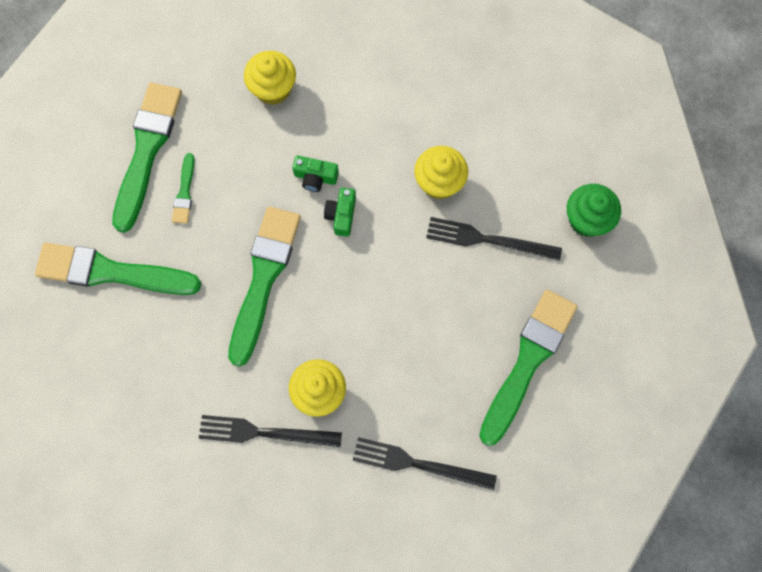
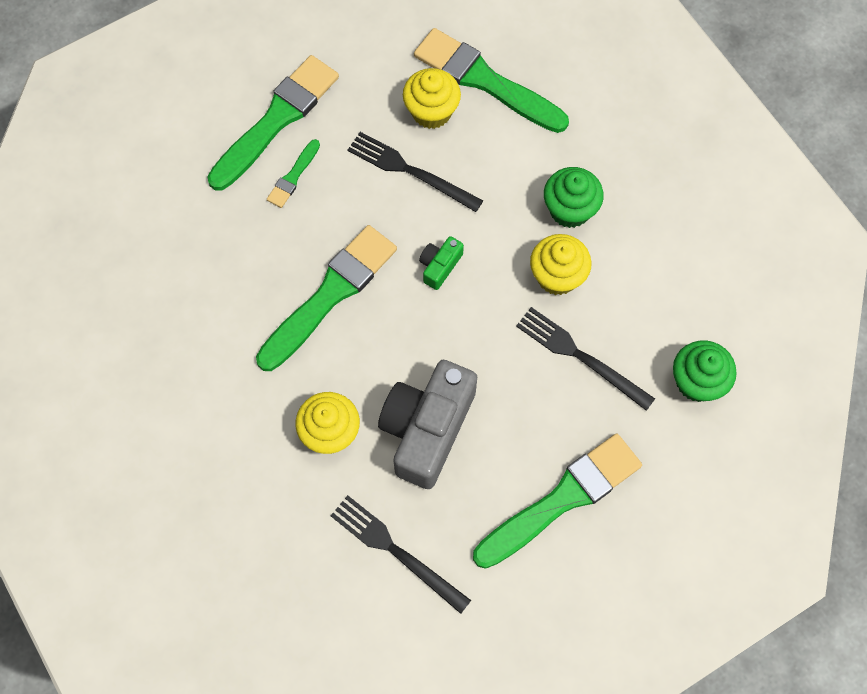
camera: 25 degrees right, 5 degrees down
(111, 272) = (184, 223): green brush -> green brush (485, 81)
(264, 432) = (255, 447): black fork -> black fork (410, 171)
(315, 177) = (431, 217): green camera -> none
(395, 353) = (427, 429): none -> grey camera
(423, 123) = (569, 210): none -> green cupcake

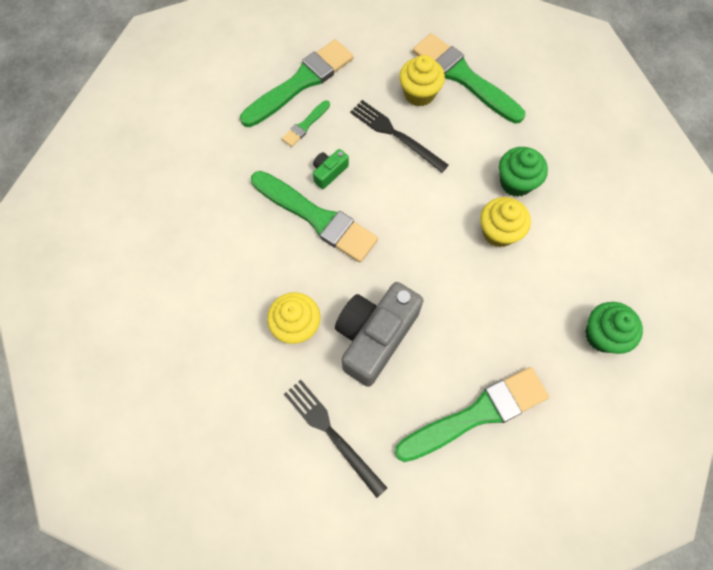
camera: 10 degrees right, 0 degrees up
(330, 295) = (317, 218): green brush -> green brush turned 75 degrees clockwise
(439, 266) = (406, 209): green camera -> green camera (329, 172)
(580, 356) = (508, 298): black fork -> none

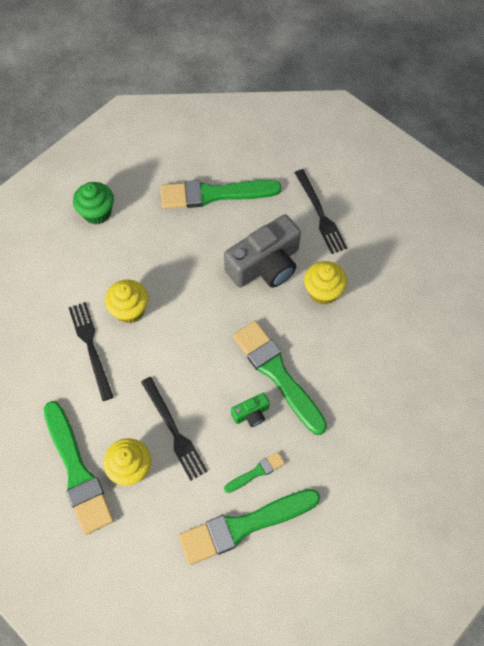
camera: 160 degrees left, 5 degrees down
(516, 182) = (91, 347): green cupcake -> black fork

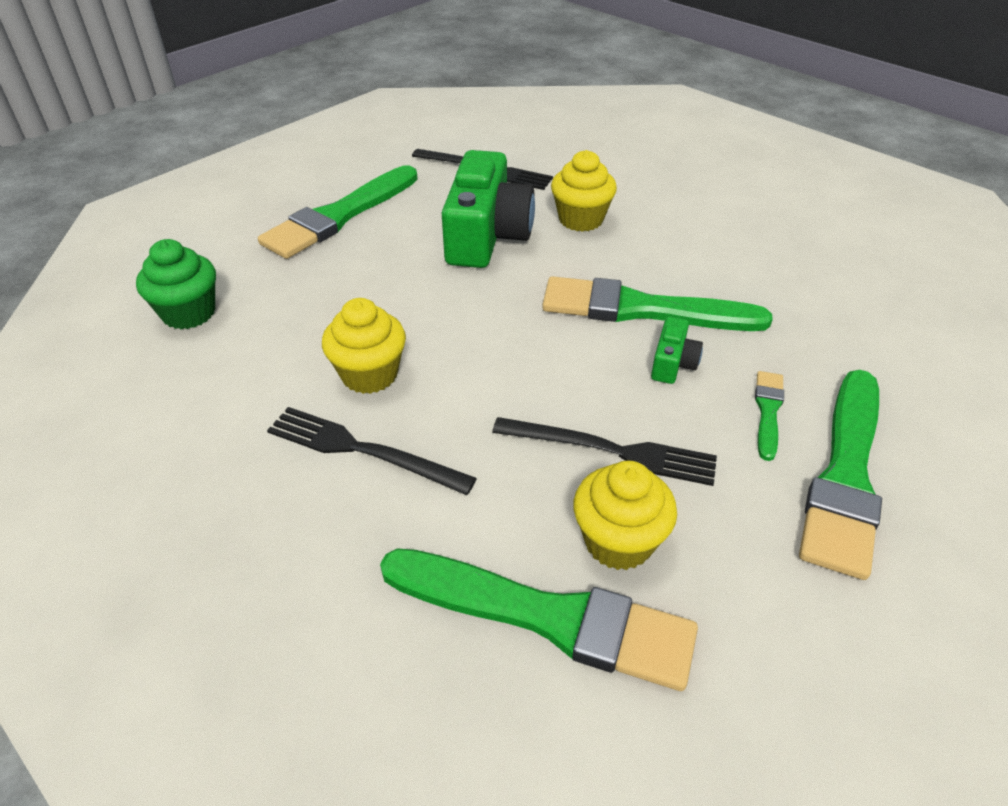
camera: 45 degrees left, 20 degrees down
(265, 265) = (486, 235): grey camera -> green camera

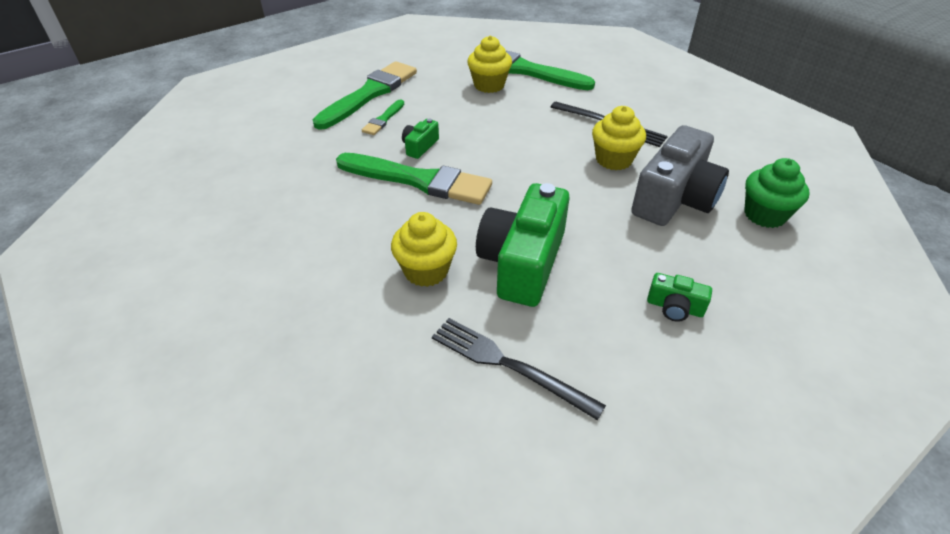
camera: 170 degrees left, 0 degrees up
(298, 322) = (674, 198): none -> grey camera
(339, 216) = (674, 307): green brush -> green camera
(611, 451) = (478, 112): black fork -> none

